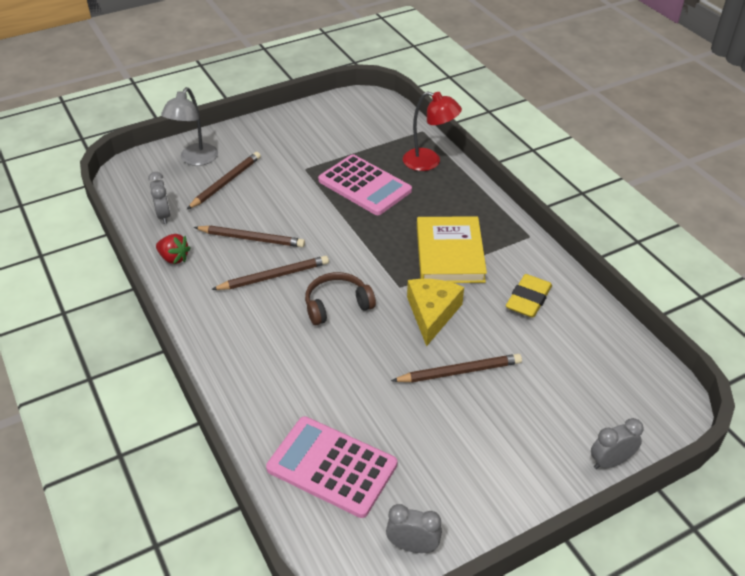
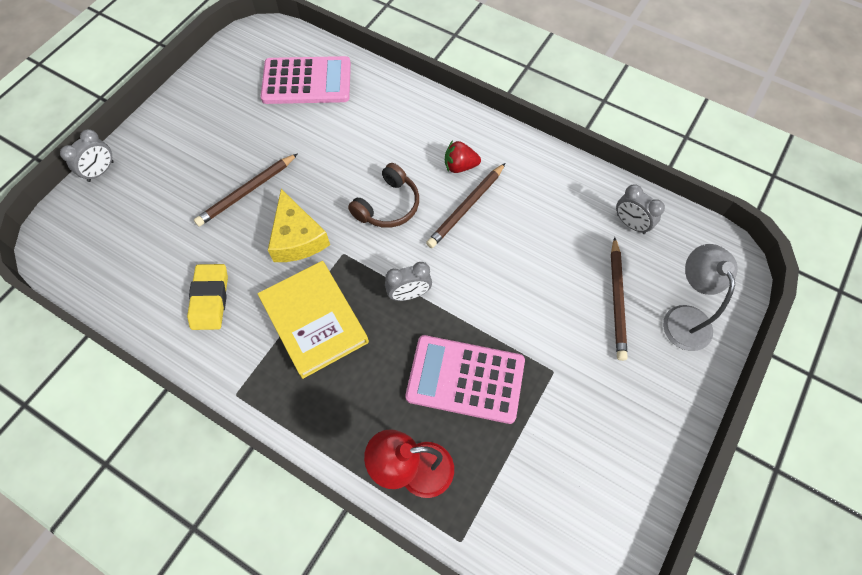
camera: 150 degrees right, 20 degrees up
(174, 258) = (570, 182): red strawberry -> red strawberry (460, 166)
(252, 239) = (522, 239): brown pencil -> none
(412, 546) = (227, 61): grey clock -> grey clock (409, 294)

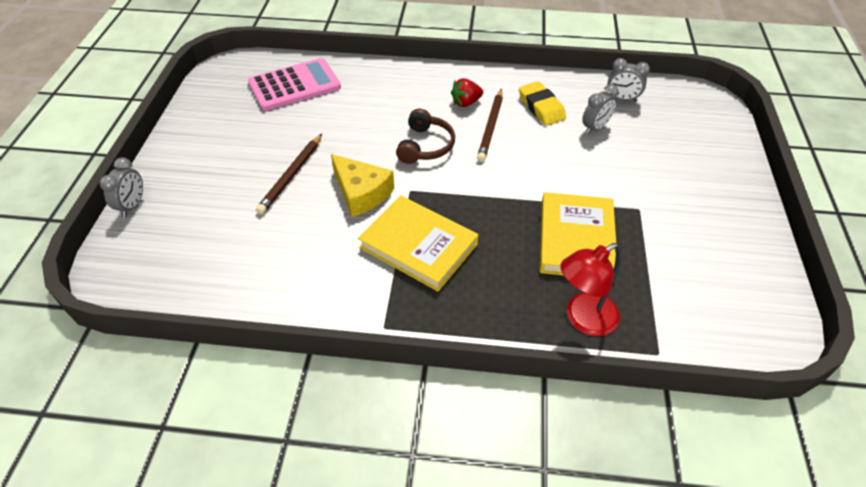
camera: 25 degrees left, 15 degrees down
(210, 299) = (309, 264): yellow eraser -> yellow eraser (541, 107)
(409, 294) = (487, 199): grey clock -> grey clock (595, 128)
(465, 379) = (576, 239): pink calculator -> yellow book
(617, 300) = (649, 148): brown pencil -> none
(683, 317) = (703, 142): grey lamp -> none

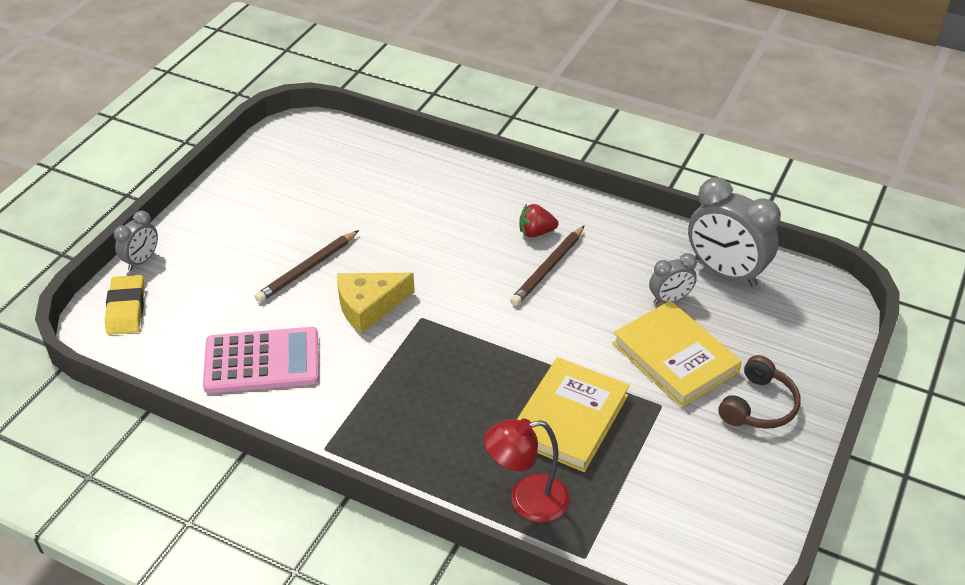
camera: 20 degrees right, 5 degrees down
(294, 85) = (357, 166): pink calculator -> pink calculator (262, 361)
(361, 193) = (369, 306): yellow cheese -> yellow cheese turned 90 degrees clockwise
(418, 245) = (399, 378): yellow book -> yellow book (675, 357)
(425, 146) = (463, 272): brown headphones -> brown headphones (758, 406)
(541, 107) = (621, 259): yellow eraser -> yellow eraser (126, 309)
(622, 99) = (725, 272): grey clock -> grey clock, size x1.92

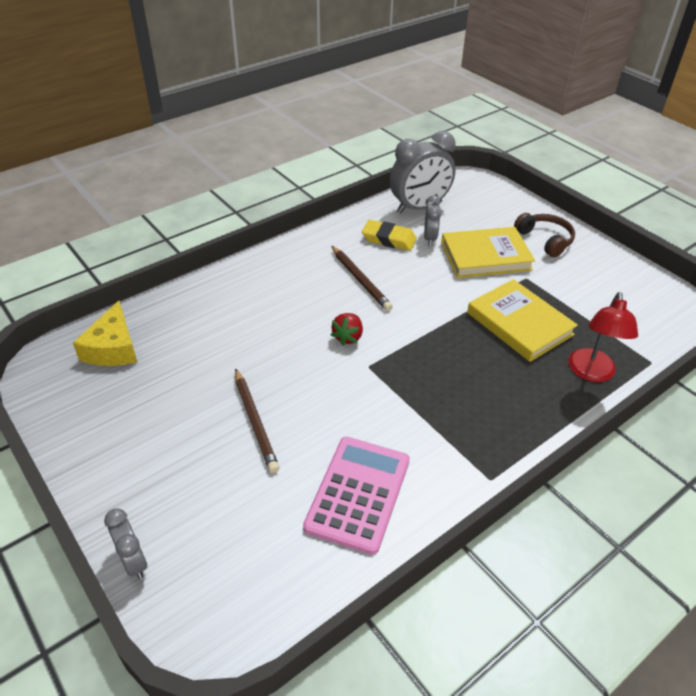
camera: 65 degrees left, 0 degrees up
(126, 309) = (203, 598): yellow eraser -> yellow eraser (389, 239)
(369, 306) = (334, 394): yellow cheese -> yellow cheese (113, 348)
(536, 232) = (316, 272): red strawberry -> red strawberry (348, 337)

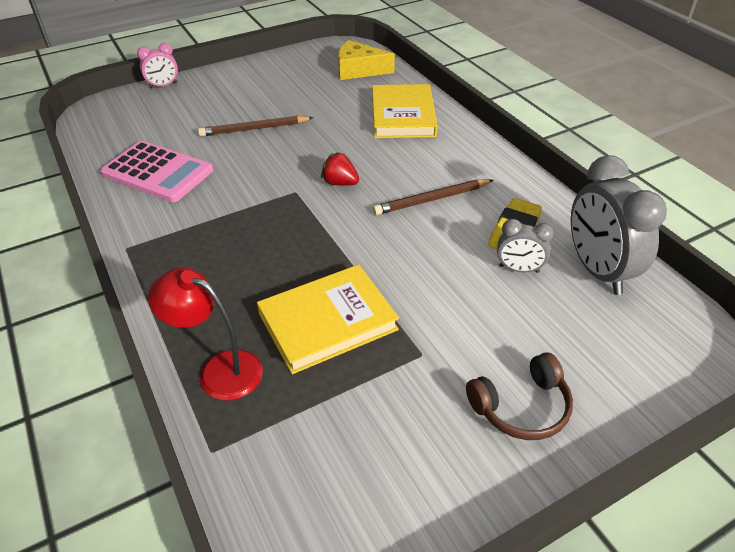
camera: 100 degrees right, 0 degrees up
(134, 561) = (163, 85): grey clock -> pink clock
(485, 256) = (476, 319): yellow book -> yellow book (403, 116)

